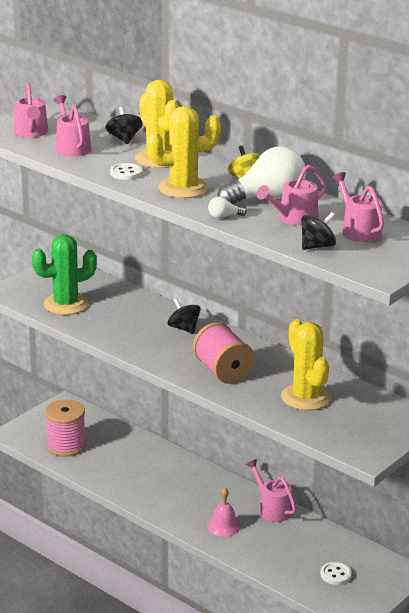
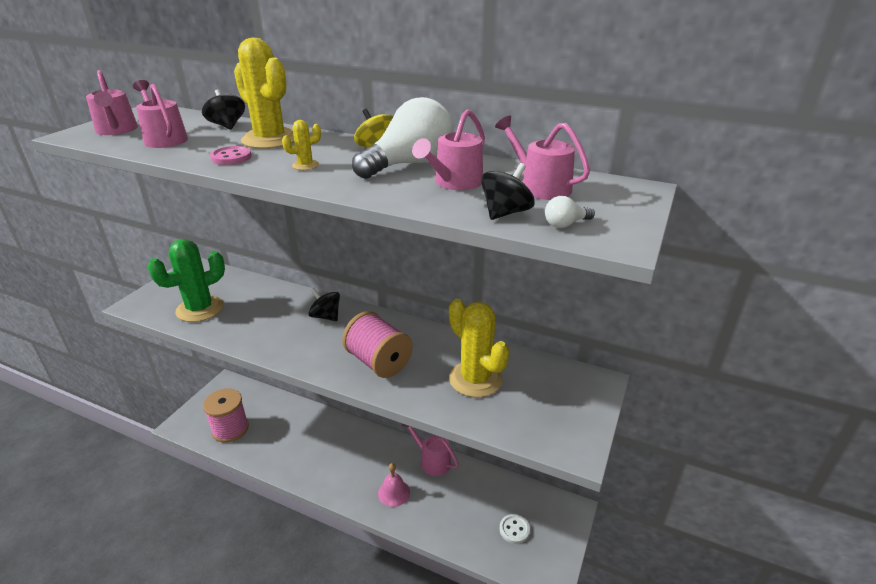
camera: 15 degrees left, 5 degrees up
(126, 173) = (231, 157): white button -> pink button
(183, 188) = (305, 165): yellow cactus -> yellow cactus, size x0.43
(224, 216) = (367, 191): white light bulb -> white light bulb (565, 224)

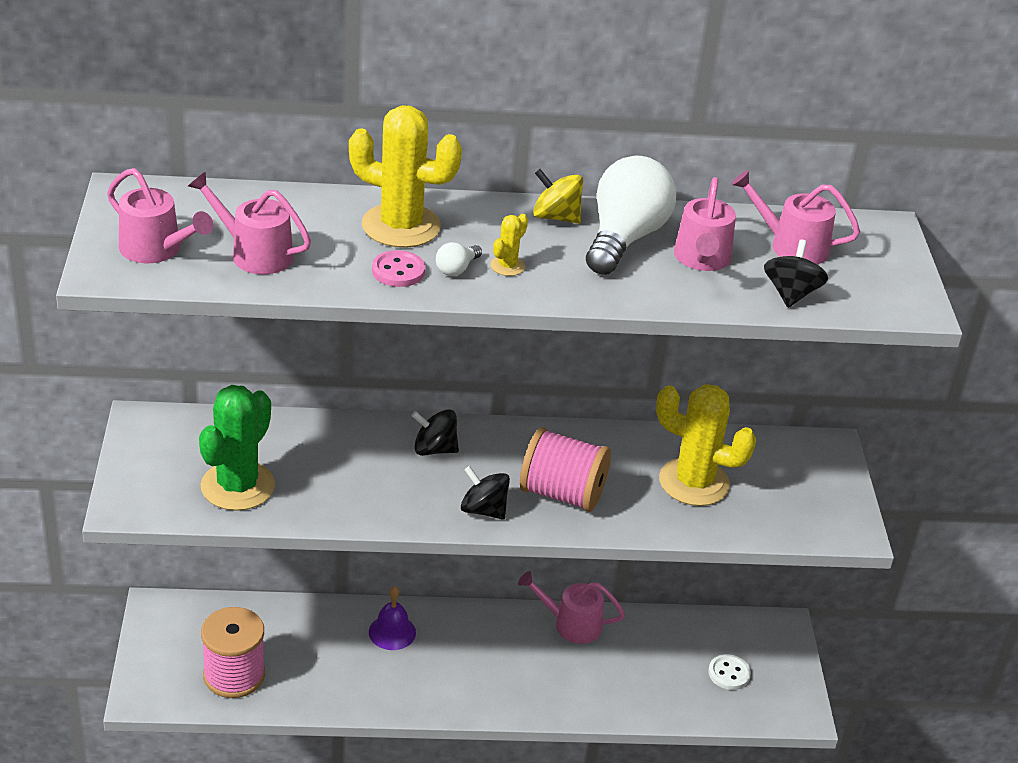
camera: 30 degrees left, 5 degrees up
(227, 126) = (302, 208): black spinning top -> black spinning top (483, 510)
(328, 432) = (392, 632): none -> purple bell
(394, 493) = (549, 681): pink bell -> none
(565, 224) = (856, 297): white light bulb -> white light bulb (457, 269)

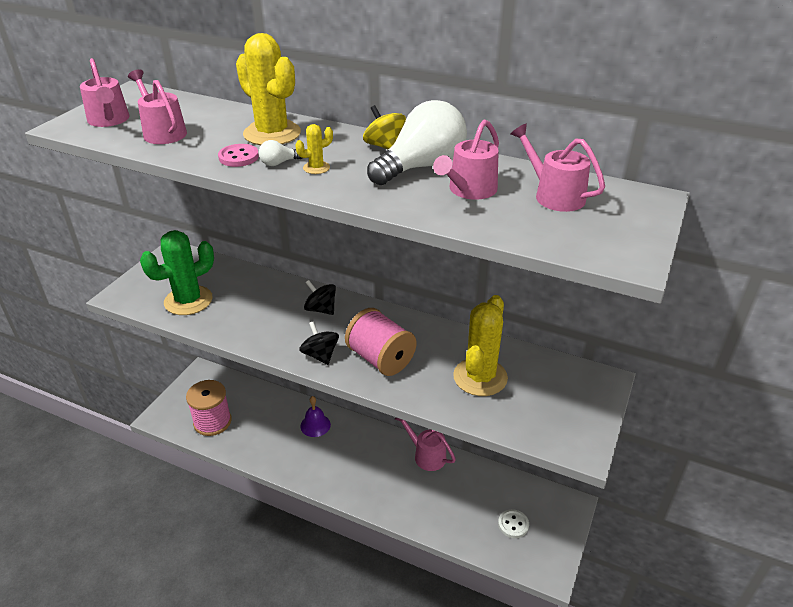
camera: 30 degrees right, 0 degrees up
(694, 482) = (480, 377): yellow cactus -> yellow cactus turned 60 degrees clockwise
(791, 294) = (522, 227): black spinning top -> none

